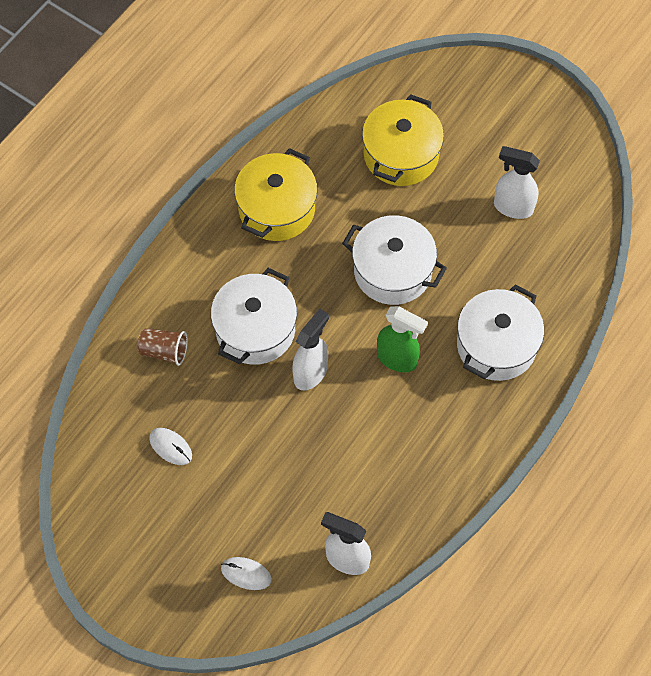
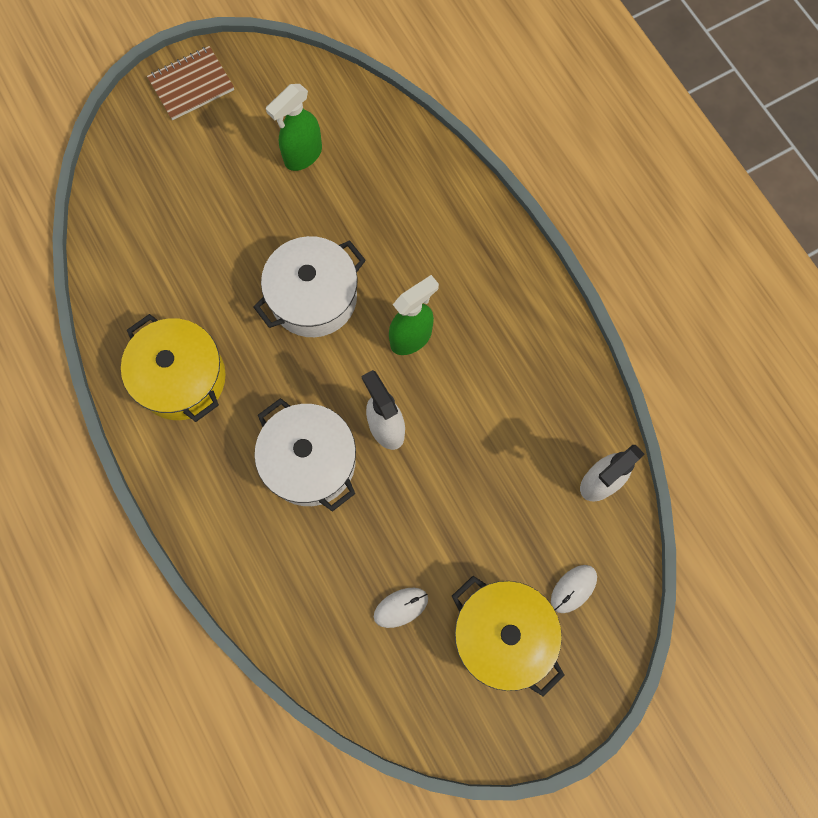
camera: 65 degrees left, 10 degrees up
(164, 351) = (287, 567): brown cup -> none
(401, 155) = (187, 229): yellow pot -> yellow pot (503, 635)
(496, 345) = (441, 241): white pot -> none
(512, 207) = (303, 156): white spray bottle -> green spray bottle
(528, 98) = (191, 85): none -> brown notebook

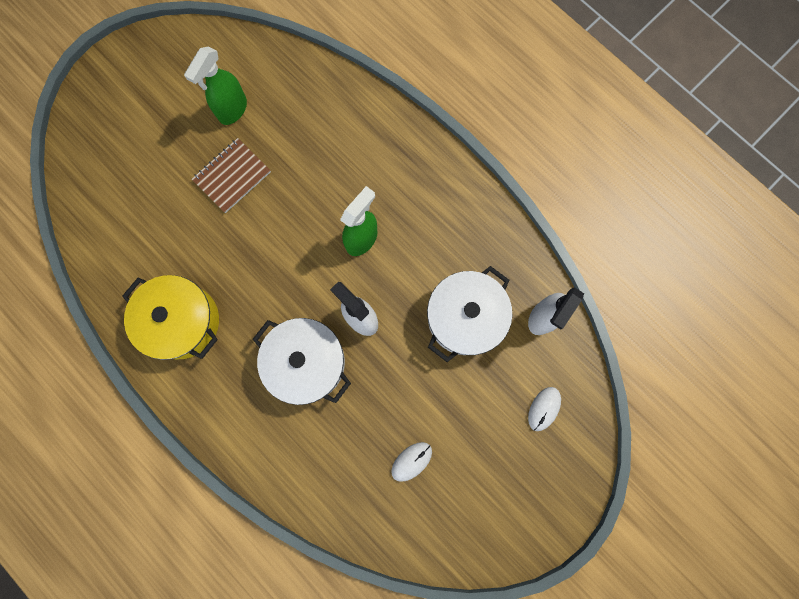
camera: 15 degrees left, 5 degrees up
(191, 85) = (123, 73): brown notebook -> brown notebook (232, 176)
(314, 298) = (273, 226): white pot -> white pot (465, 317)
(503, 635) = (498, 461): yellow pot -> none

